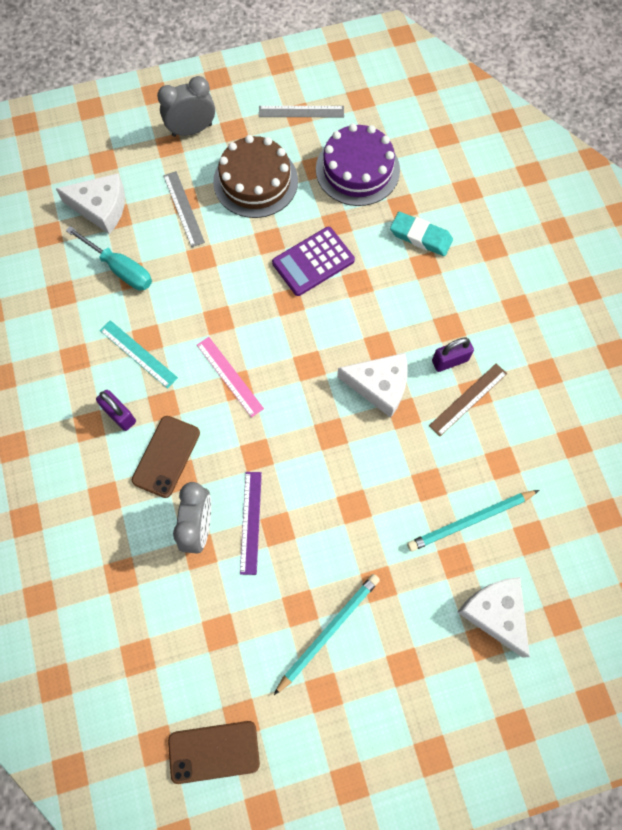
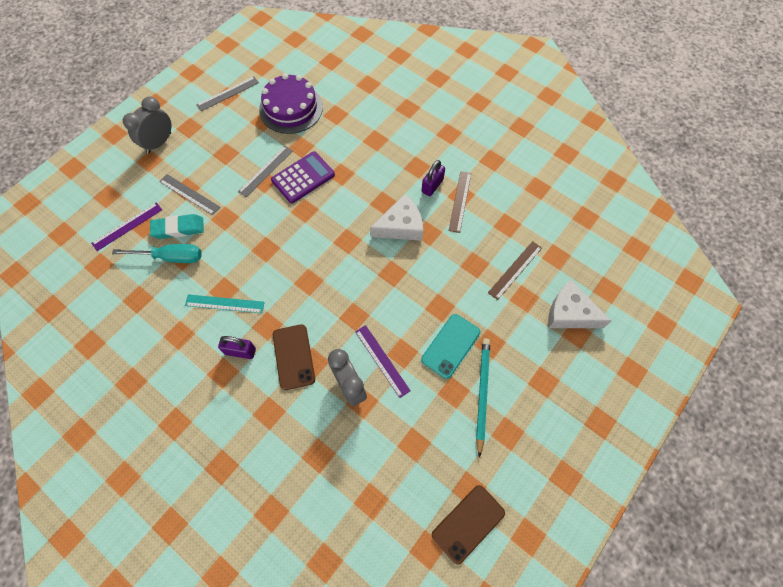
camera: 35 degrees left, 5 degrees down
(101, 207) = (127, 226): white cheese -> purple ruler
(229, 376) = (299, 279): pink ruler -> none
(255, 181) = (227, 150): brown cake -> none
(279, 229) = (266, 171): none -> grey ruler
(313, 262) = (303, 177): purple calculator -> purple calculator turned 150 degrees counterclockwise
(333, 556) = (450, 346): none -> turquoise phone
(420, 236) = (360, 125): turquoise eraser -> turquoise eraser (178, 228)
(470, 521) = (515, 270): turquoise pencil -> brown ruler

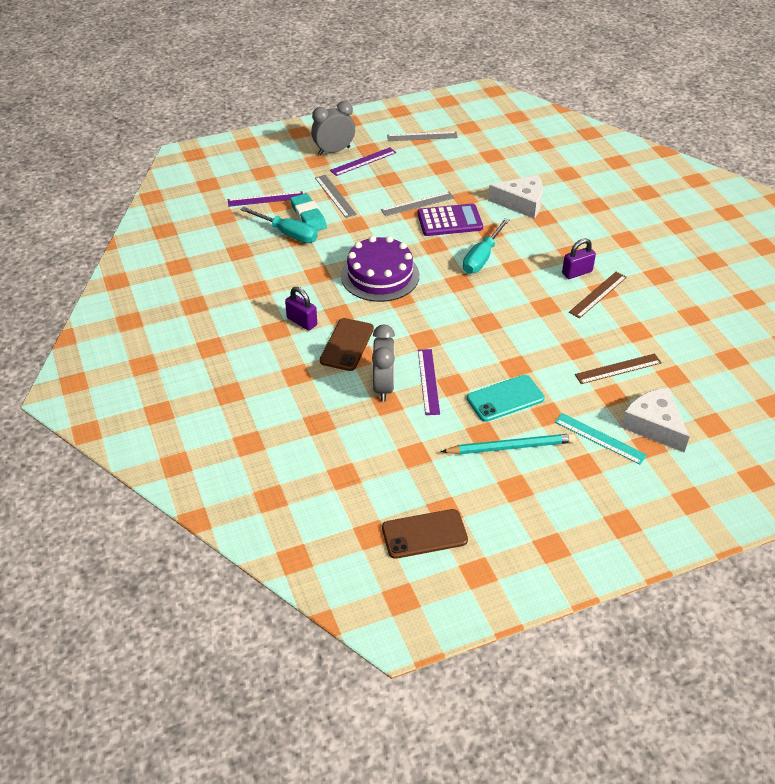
camera: 30 degrees right, 20 degrees down
(178, 228) = (308, 216): turquoise eraser -> turquoise eraser turned 45 degrees clockwise
(192, 144) = (363, 161): none -> purple ruler
(224, 303) = (312, 283): turquoise ruler -> turquoise ruler (600, 438)
(291, 108) = (475, 166): purple cake -> purple cake (380, 275)
(351, 205) = (482, 257): none -> turquoise screwdriver
(401, 226) = (521, 291): white cheese -> white cheese (521, 203)
(482, 393) = (511, 447): turquoise pencil -> turquoise pencil turned 45 degrees clockwise

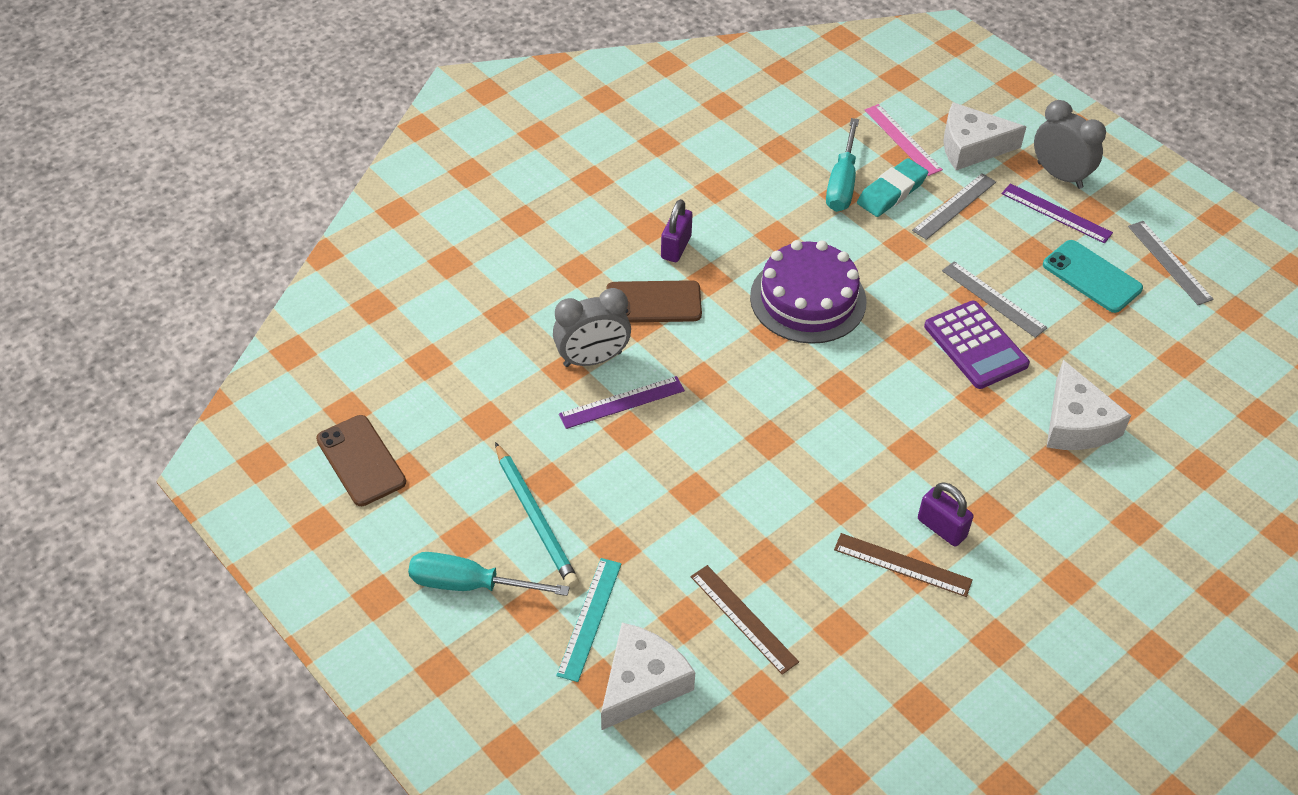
camera: 70 degrees right, 5 degrees up
(265, 199) = (902, 139): purple ruler -> pink ruler
(289, 175) = (971, 147): none -> white cheese
(482, 257) = (911, 403): turquoise screwdriver -> turquoise screwdriver (469, 584)
(505, 398) = (624, 493): turquoise phone -> turquoise phone (1092, 277)

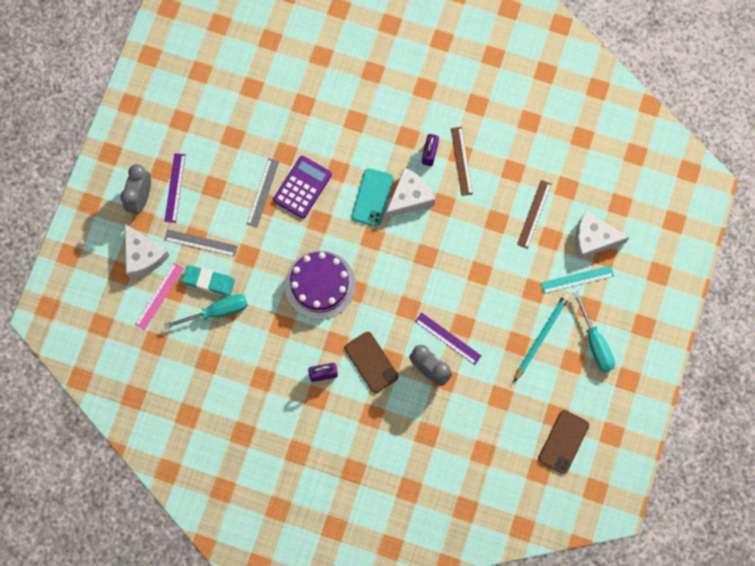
camera: 120 degrees left, 25 degrees up
(1076, 423) = (326, 120): white cheese -> white cheese (409, 197)
(1092, 277) = (216, 151): turquoise phone -> turquoise phone (372, 197)
(1169, 262) = (181, 117): grey ruler -> none

